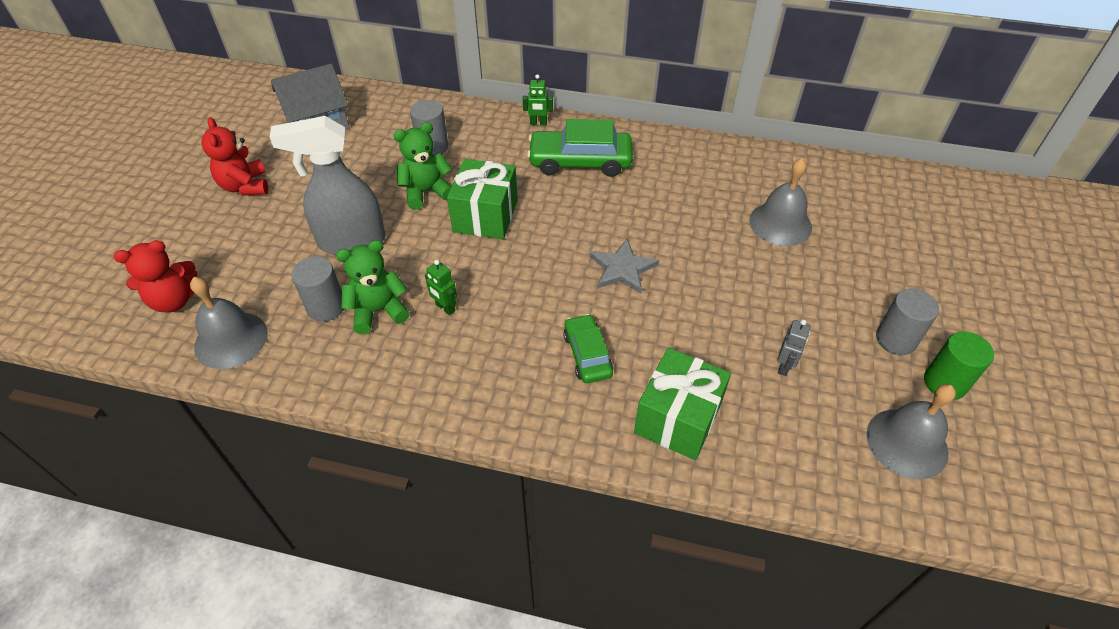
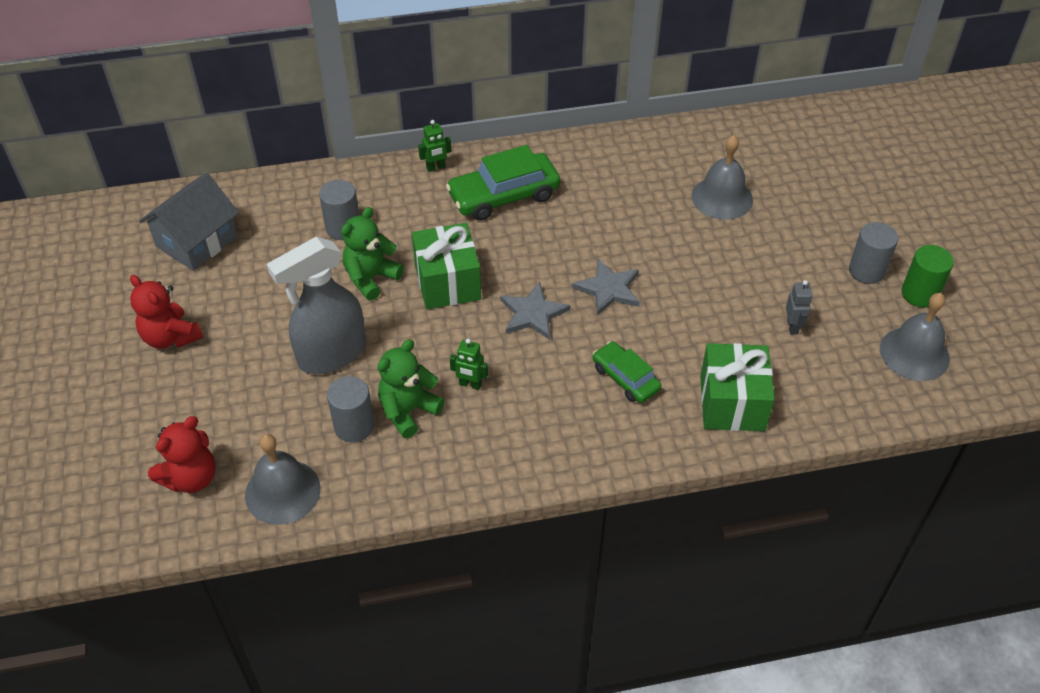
camera: 25 degrees left, 0 degrees up
(540, 266) = (533, 314): none -> grey star

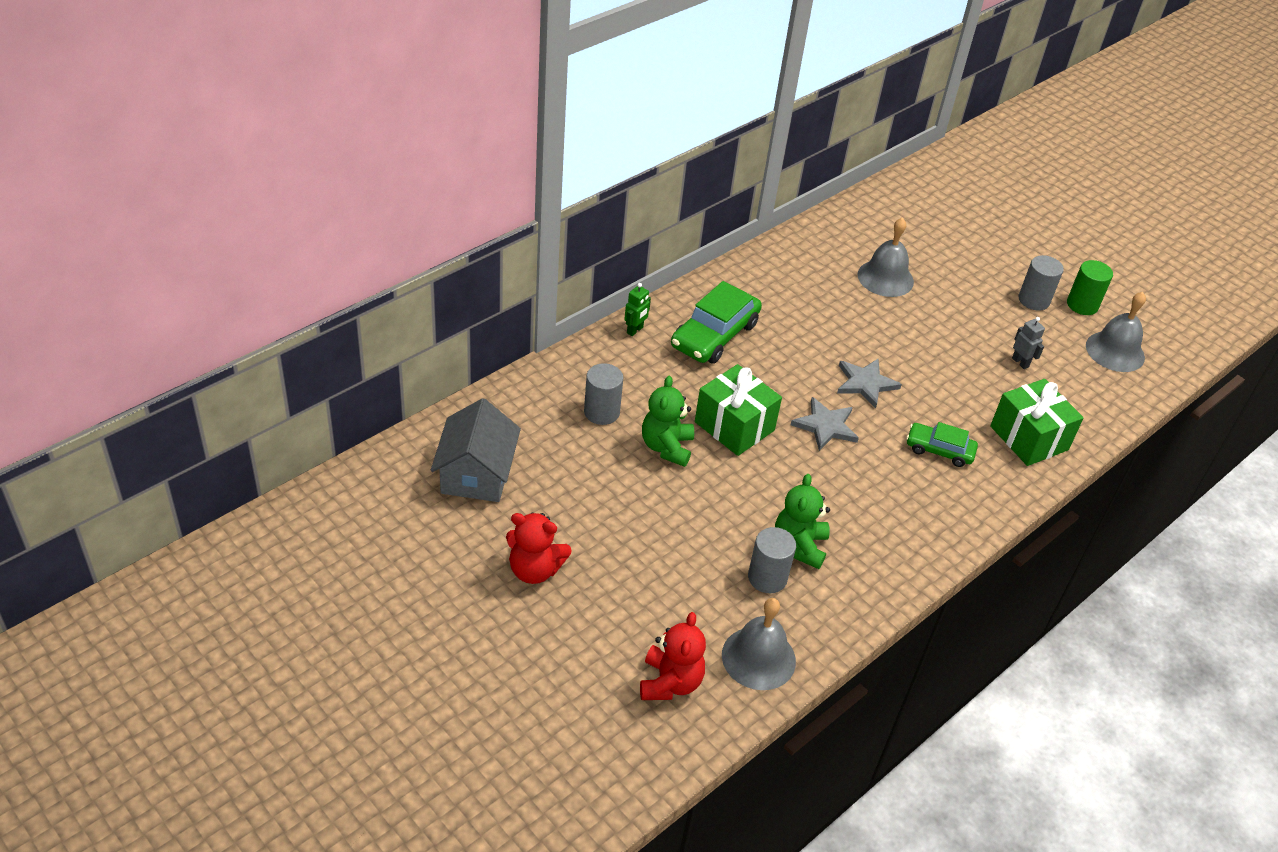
camera: 35 degrees left, 5 degrees down
(331, 355) = (693, 526): grey spray bottle -> none
(470, 384) = (828, 504): green robot -> none

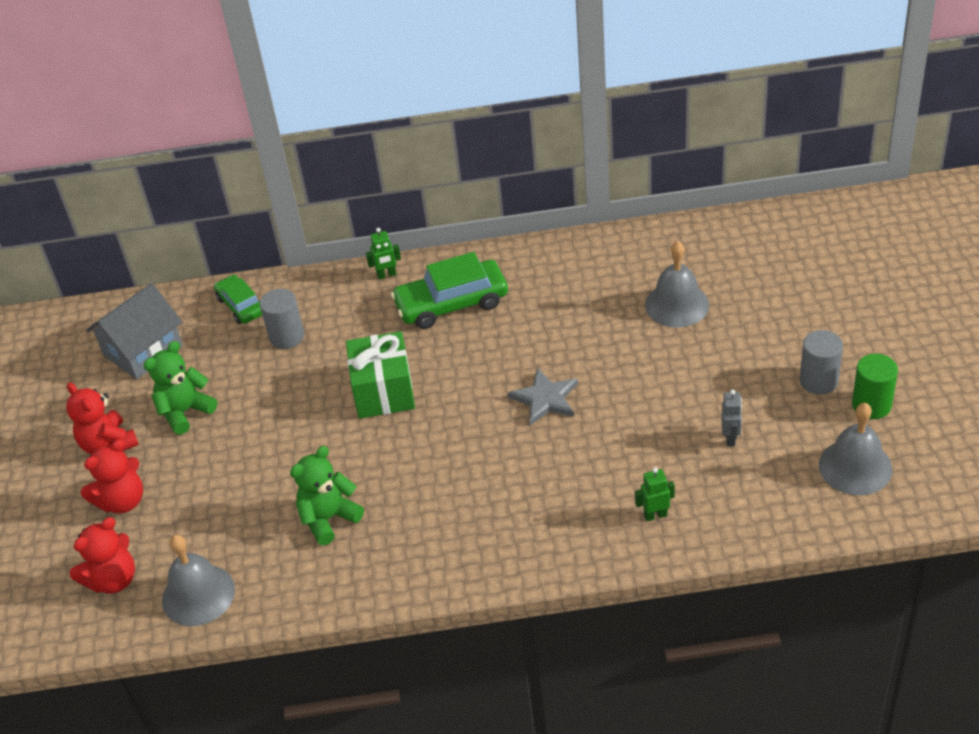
camera: 45 degrees right, 0 degrees up
(604, 612) = (122, 501): none -> red teddy bear
(666, 447) = (308, 387): green teddy bear -> green teddy bear (185, 412)
(767, 577) = (274, 533): grey cylinder -> none
(825, 426) = (465, 423): grey star -> none
(939, 450) = (550, 489): green car -> green car (241, 306)
(1029, 438) = (655, 515): green gift -> green robot

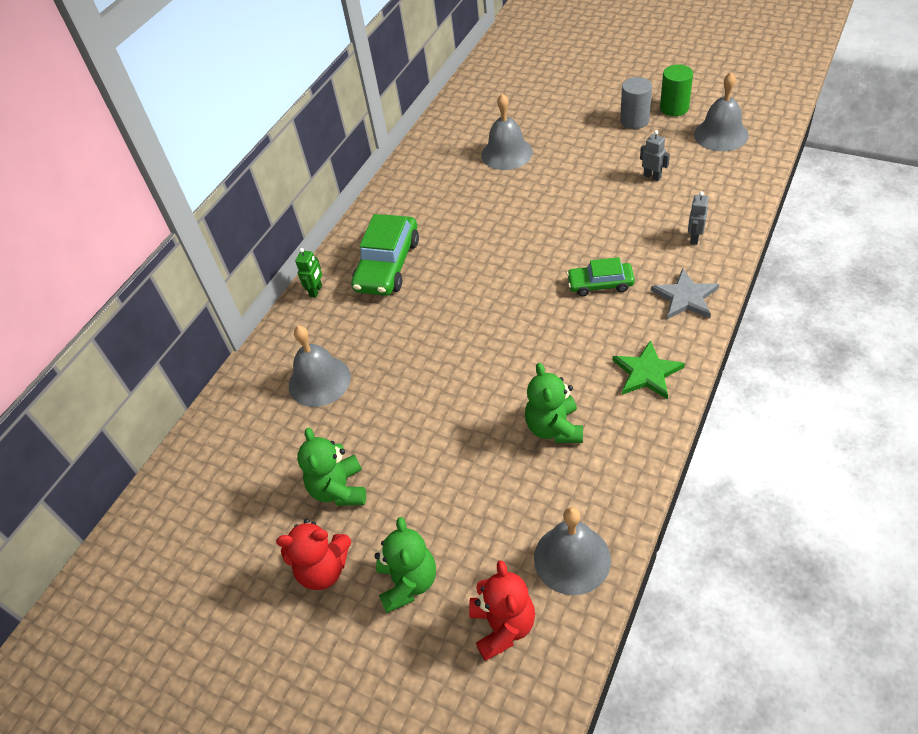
camera: 55 degrees left, 5 degrees up
(122, 501) = (408, 582): red teddy bear -> green teddy bear
(143, 350) = (228, 496): grey house -> none
(241, 306) = (249, 400): green car -> green car (600, 284)
(287, 336) = (319, 381): grey cylinder -> grey bell
(384, 391) = (443, 340): green gift -> none
(436, 556) = (647, 373): none -> green star
(545, 399) = (536, 251): grey star -> grey star (685, 297)
(655, 515) = (694, 238): green robot -> grey robot

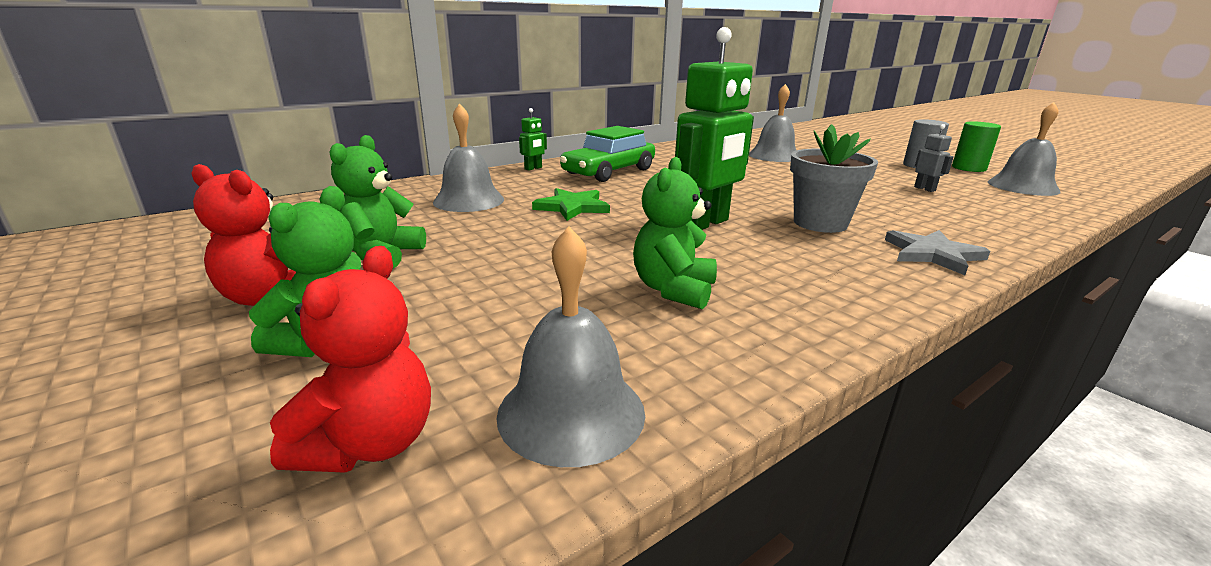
camera: 20 degrees right, 25 degrees down
(523, 326) = (705, 224): none -> green robot
(600, 284) = (820, 223): green car -> grey flower pot
(647, 373) = (842, 288): green star -> green star (572, 207)
(694, 238) = (964, 225): grey robot -> none

